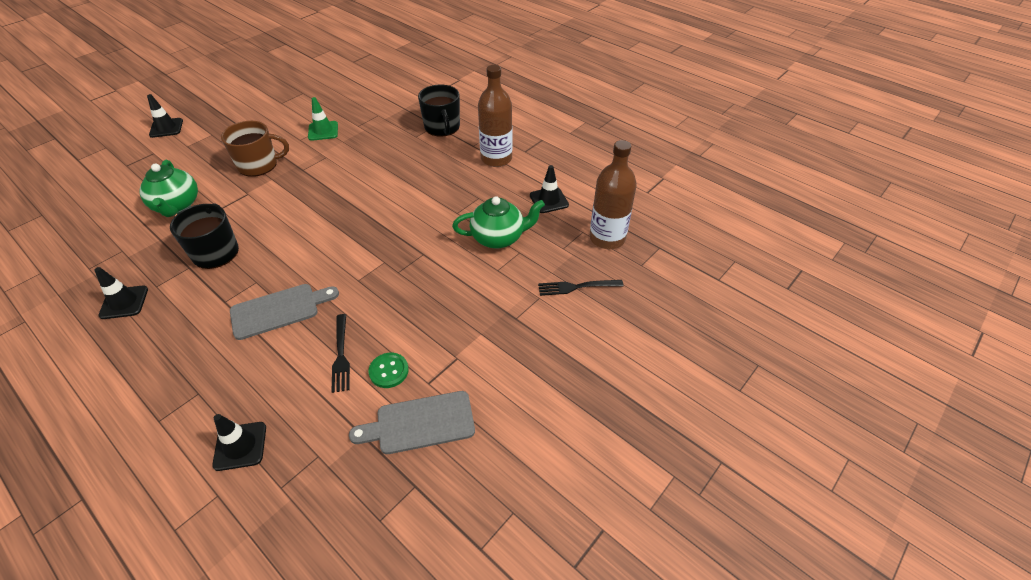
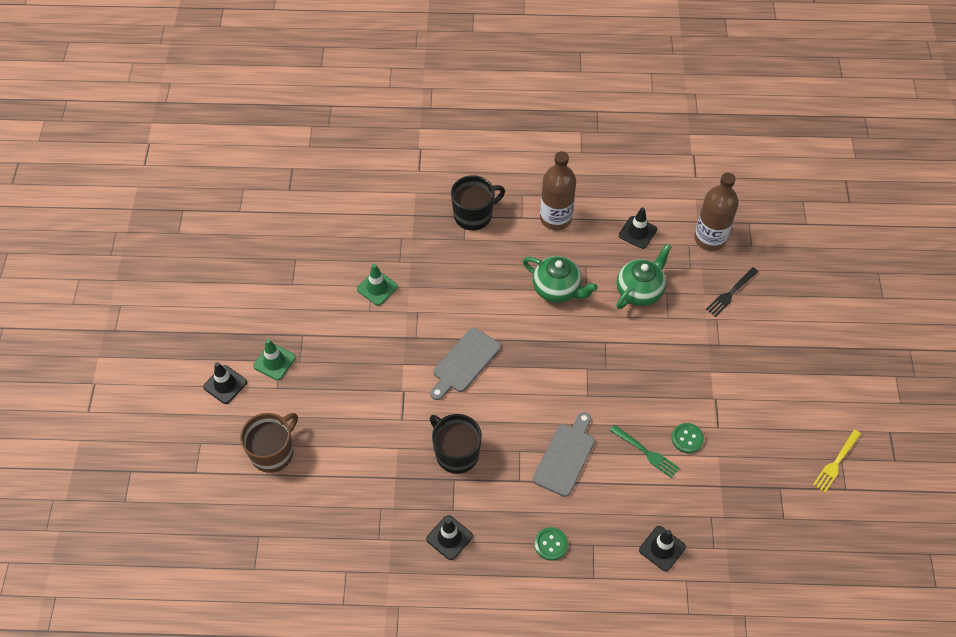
camera: 40 degrees left, 10 degrees up
(172, 365) = (551, 544): none -> green button
(177, 206) = (363, 443): green teapot -> green teapot (557, 289)
(208, 133) = (274, 362): none -> green traffic cone
(259, 165) = (372, 359): brown mug -> brown mug (273, 452)
(341, 355) = (646, 452): black fork -> green fork
(420, 423) = (742, 453): grey cutting board -> grey cutting board (464, 363)
(442, 127) = (474, 215): black mug -> black mug turned 60 degrees counterclockwise
(502, 511) = (836, 462): none -> yellow fork

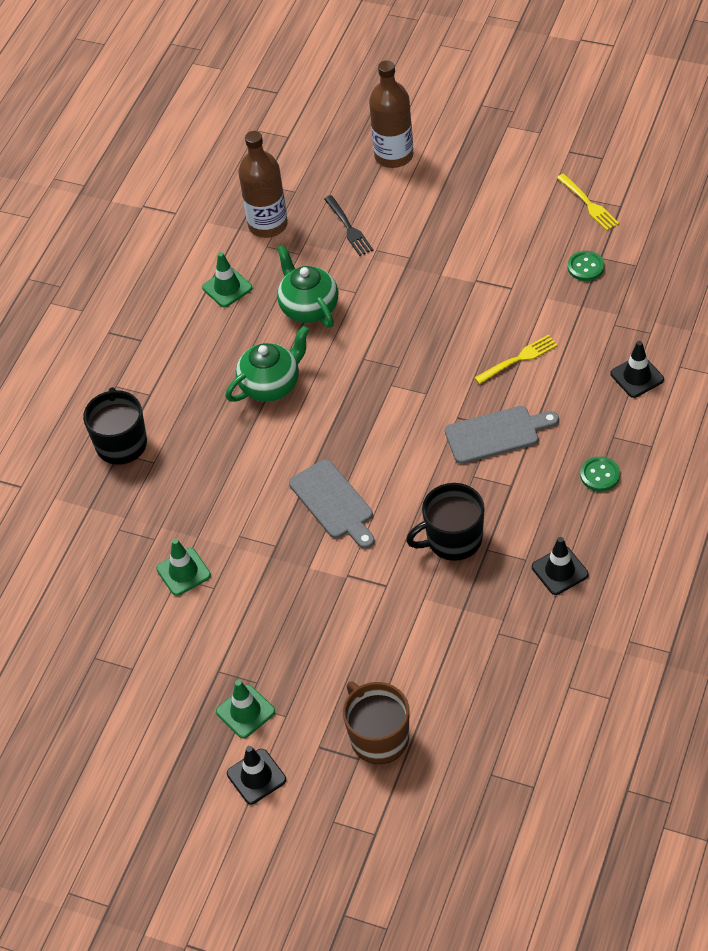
camera: 65 degrees left, 5 degrees down
(555, 218) = (168, 361): brown bottle -> brown bottle (394, 156)
(565, 456) = (496, 434): grey cutting board -> grey cutting board turned 120 degrees clockwise
(637, 232) = (227, 288): black traffic cone -> green traffic cone
(646, 452) = (518, 359): green fork -> yellow fork
(687, 438) = (515, 318): green button -> green button (585, 267)

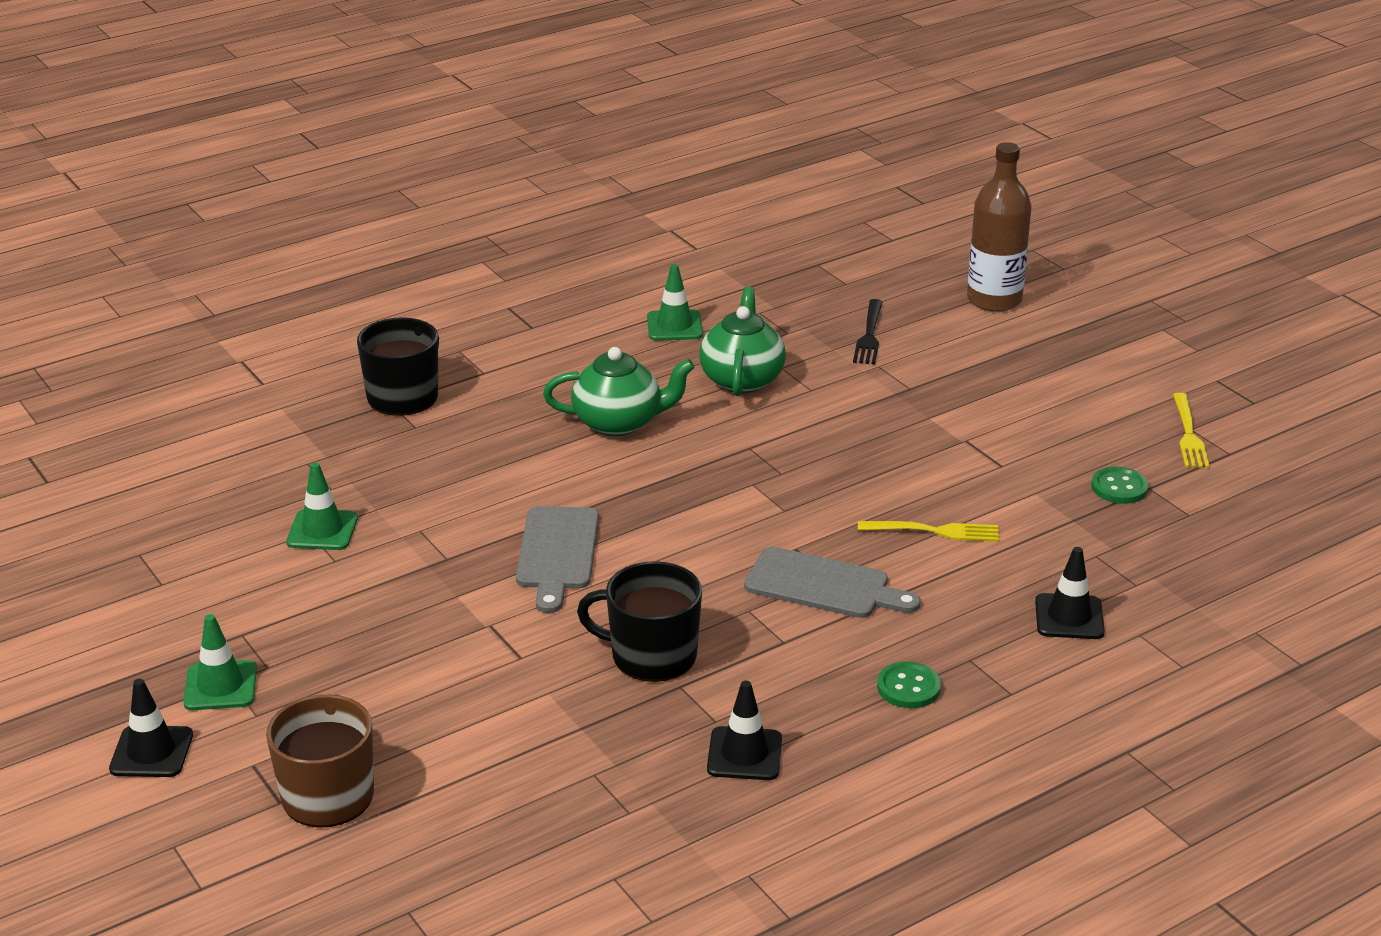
camera: 30 degrees right, 20 degrees down
(268, 225) = (782, 296): brown bottle -> none

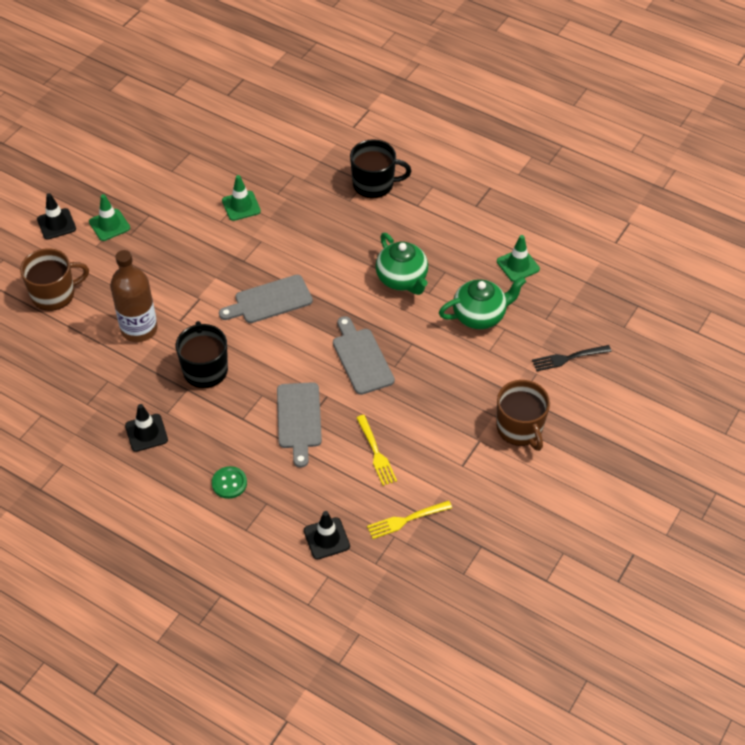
camera: 65 degrees right, 20 degrees up
(744, 498) = (361, 358): none -> grey cutting board
(965, 403) = (520, 428): none -> brown mug
(994, 300) = (655, 407): brown bottle -> brown bottle (139, 329)
(1119, 487) = (472, 530): green button -> none
(1188, 434) = (555, 553): yellow fork -> yellow fork (406, 520)

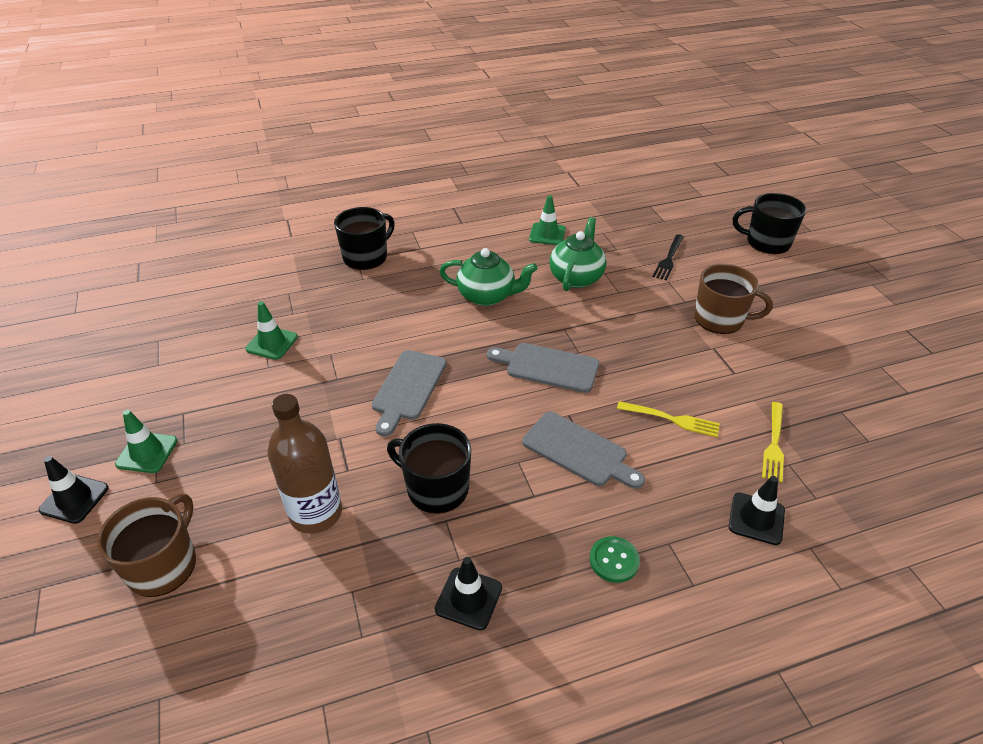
camera: 50 degrees left, 10 degrees down
(668, 410) = (766, 242): none -> black mug

